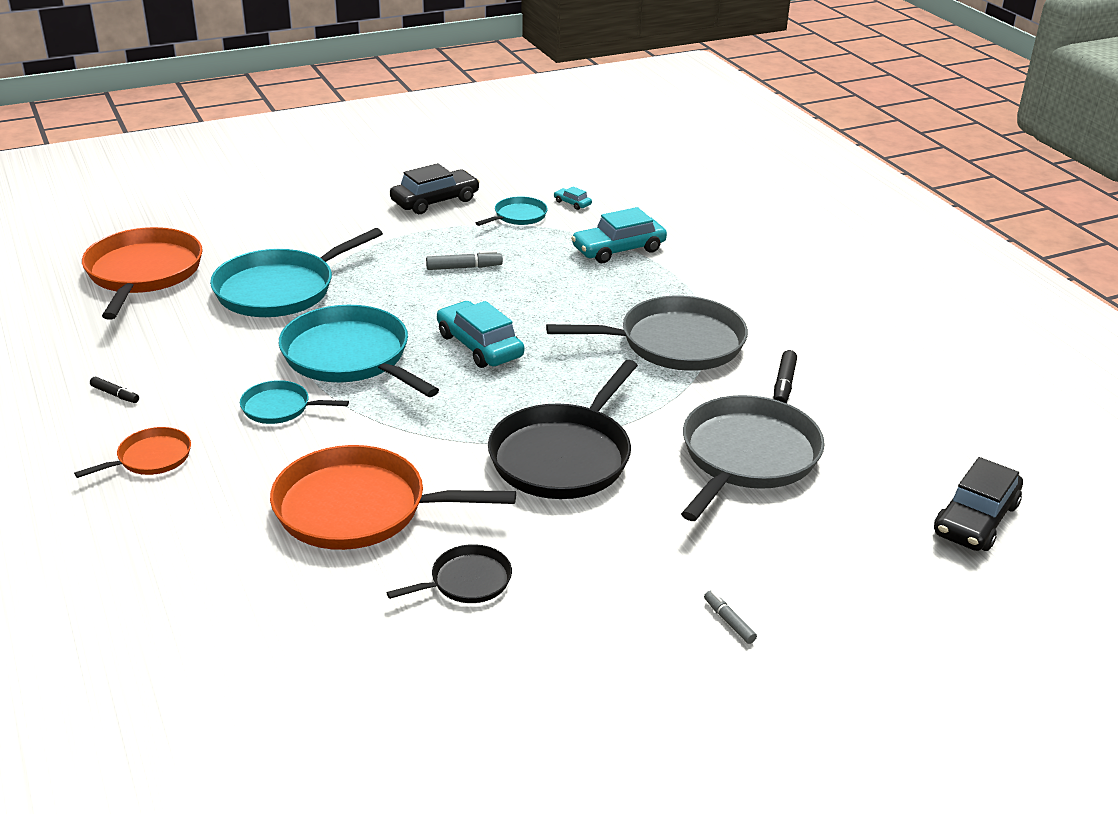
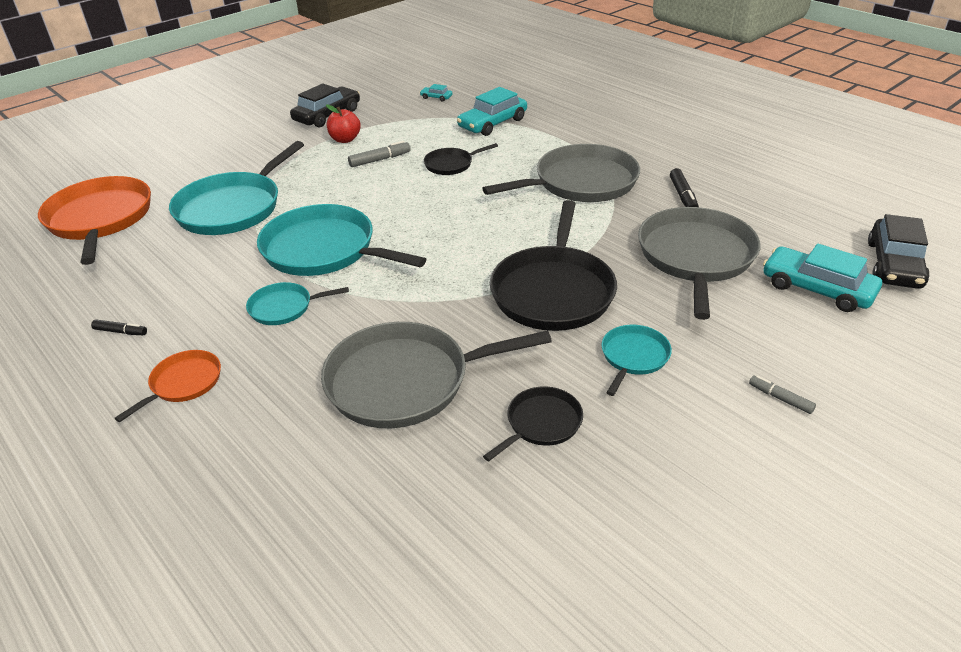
camera: 15 degrees left, 5 degrees up
(359, 508) = (405, 381): orange pan -> grey pan
(439, 235) = (345, 139): none -> red apple
(479, 346) = (429, 217): turquoise car -> turquoise car (817, 289)
(518, 216) = (400, 114): turquoise pan -> turquoise pan (633, 357)
(540, 290) = (451, 164): none -> black pan

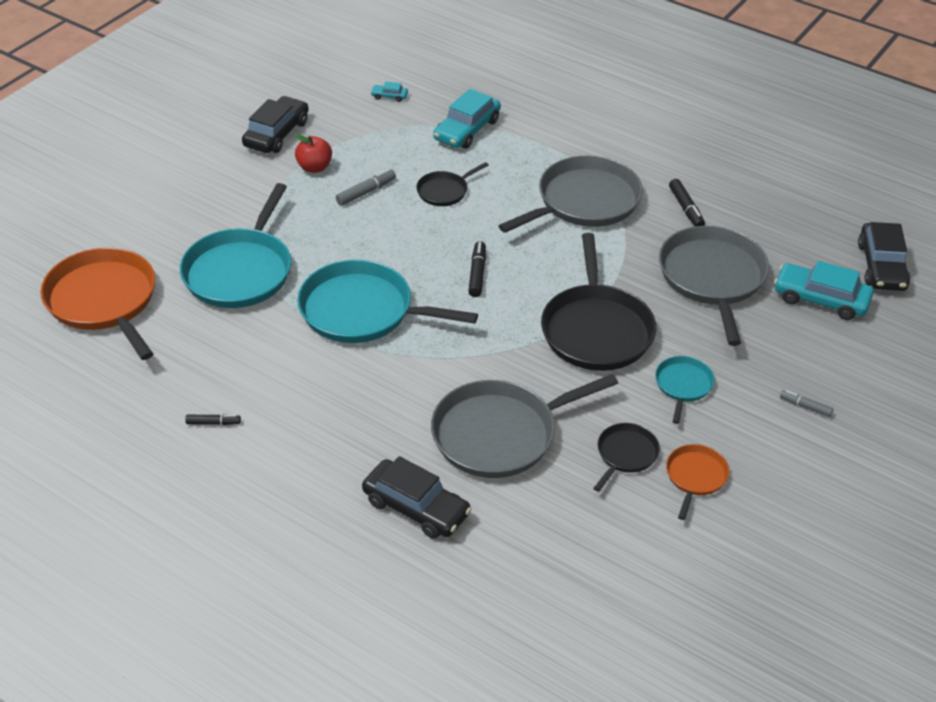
camera: 15 degrees left, 5 degrees up
(183, 383) = (305, 463): orange pan -> orange pan (695, 477)
(273, 448) = (416, 507): none -> black car
(284, 307) = (356, 378): turquoise pan -> none
(451, 230) = (477, 274): none -> black marker

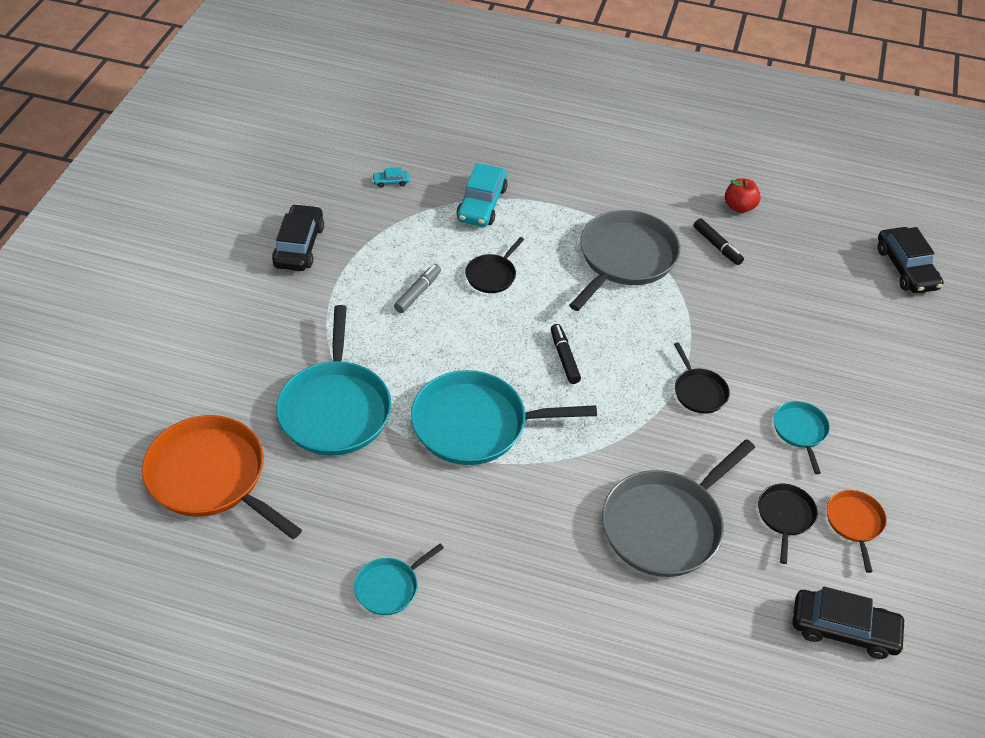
camera: 20 degrees left, 5 degrees up
(213, 423) = (389, 587): black marker -> turquoise pan
(314, 167) = (354, 276): red apple -> red apple (739, 207)
(416, 507) = (627, 626): black car -> black car (844, 629)
(596, 329) = (699, 391): black pan -> black pan, size x0.50
(712, 278) = (773, 313): grey pan -> none
(805, 406) = (911, 425): grey marker -> none
(821, 299) = (873, 313): turquoise car -> none

